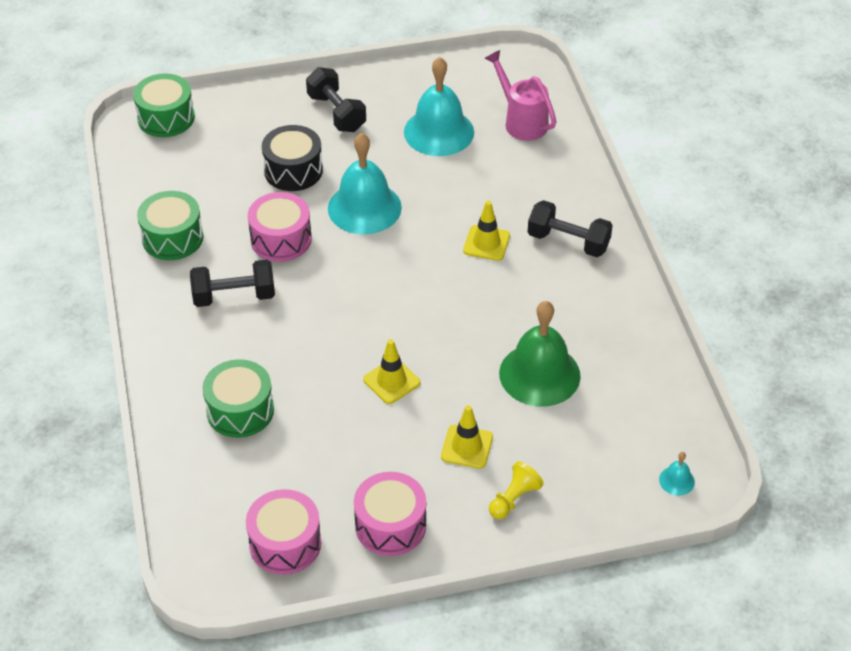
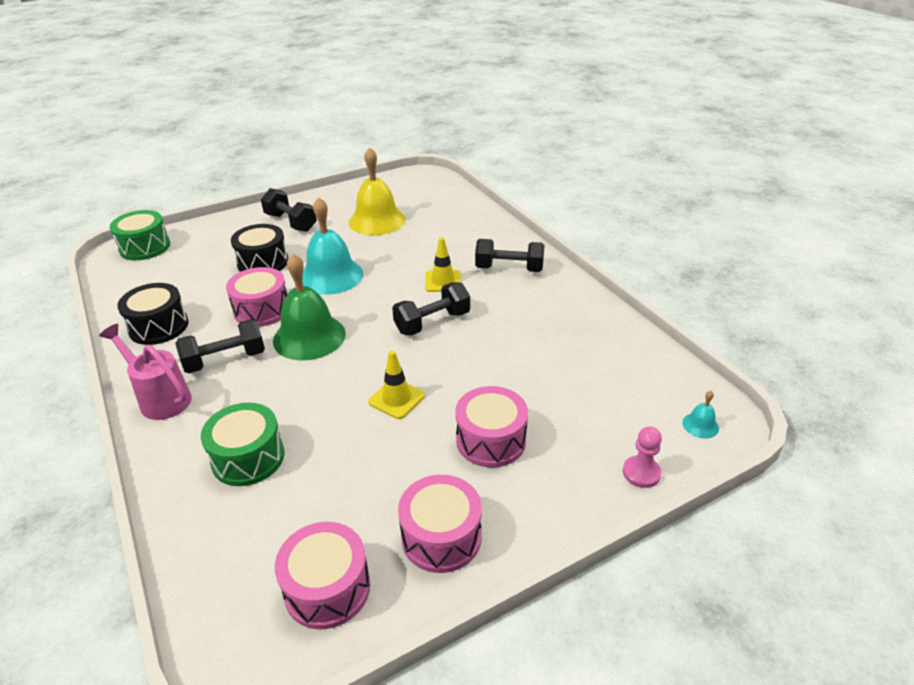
camera: 15 degrees left, 10 degrees down
(172, 238) = (159, 326): green drum -> black drum
(439, 132) = (377, 221): turquoise bell -> yellow bell
(456, 297) = (432, 322): none -> black dumbbell
(467, 447) = (491, 440): yellow traffic cone -> pink drum
(514, 499) = (558, 478): yellow pawn -> none
(521, 121) = (438, 205): pink watering can -> pink watering can (160, 398)
(539, 374) = (531, 365): green bell -> green bell (309, 337)
(593, 513) = (641, 473): none -> pink pawn

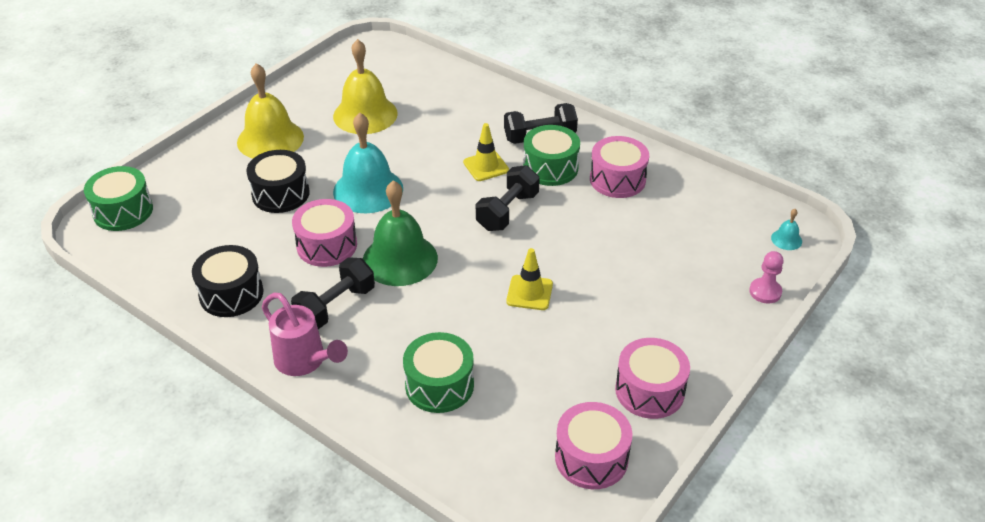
camera: 25 degrees left, 5 degrees up
(160, 398) = (305, 361): pink watering can -> pink watering can turned 150 degrees counterclockwise
(291, 222) = (270, 139): black dumbbell -> yellow bell
(491, 440) = (635, 303): pink drum -> pink drum (617, 179)
(499, 296) = (550, 168): none -> green drum

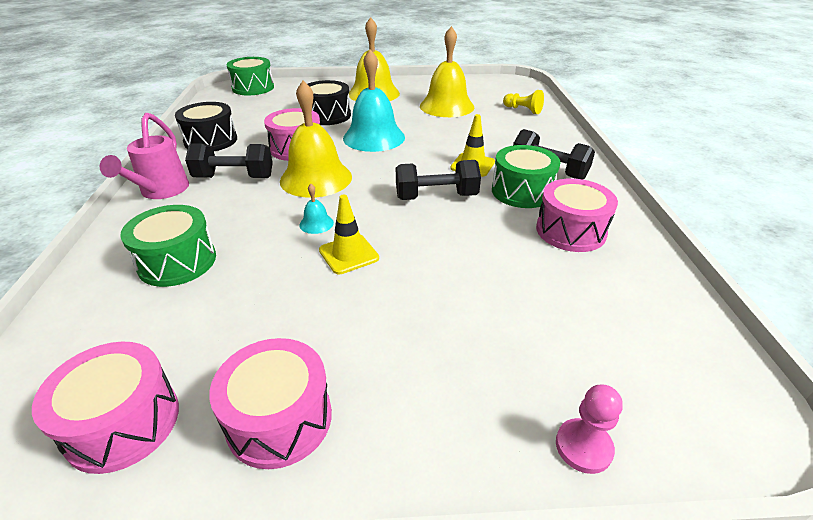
camera: 50 degrees right, 5 degrees down
(400, 259) = (316, 178): green bell -> yellow bell
(433, 81) = (523, 110): none -> yellow pawn
(786, 239) = (709, 415): turquoise bell -> turquoise bell (316, 223)

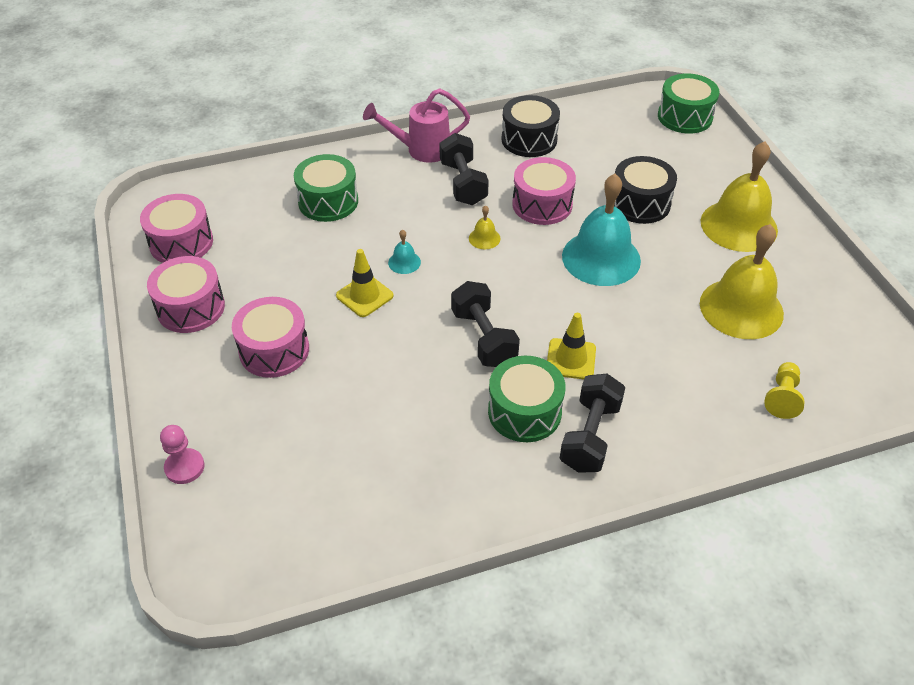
camera: 75 degrees right, 10 degrees up
(316, 178) = (484, 238): yellow bell -> yellow bell, size x0.41
(570, 231) = (454, 460): pink drum -> pink drum (274, 350)

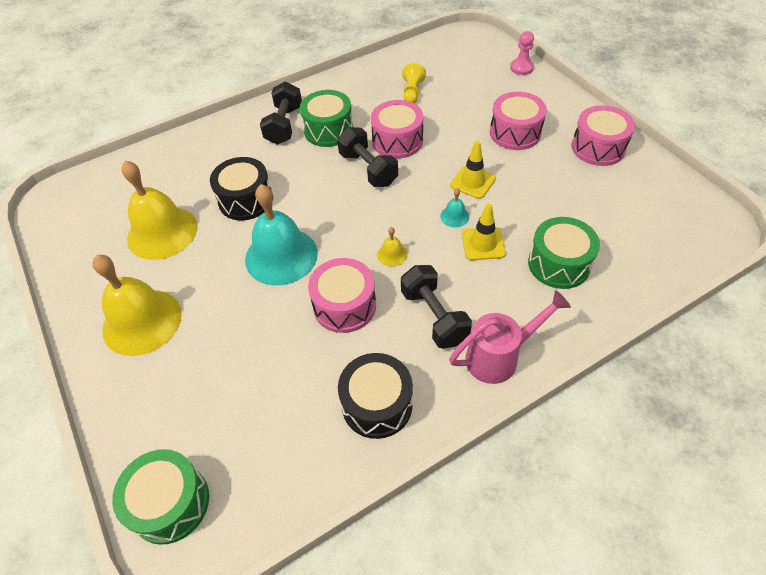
camera: 170 degrees right, 5 degrees up
(181, 243) = (655, 195): pink drum -> pink drum (397, 141)
(571, 359) = (301, 167): yellow traffic cone -> yellow traffic cone (483, 244)
(640, 203) = (242, 329): black drum -> black drum (246, 200)
(782, 397) = (150, 171): yellow pawn -> yellow pawn (412, 92)

